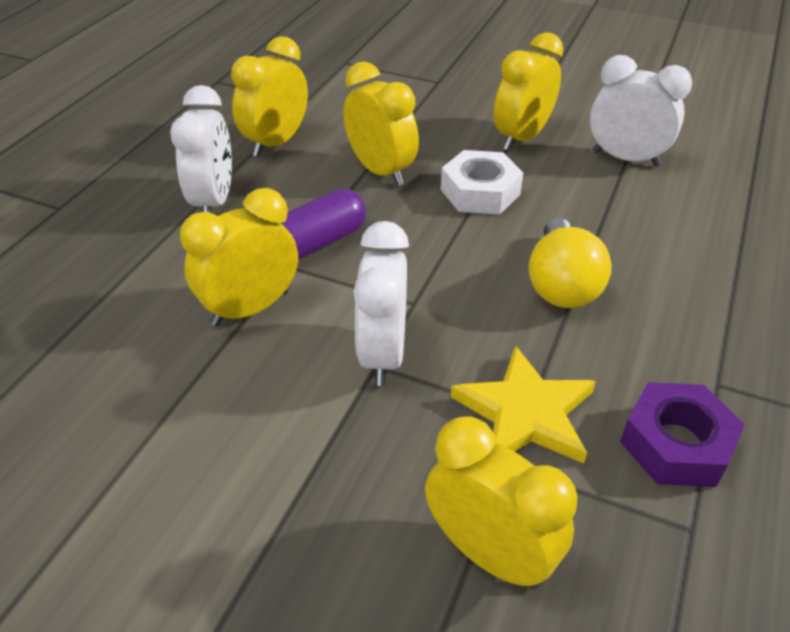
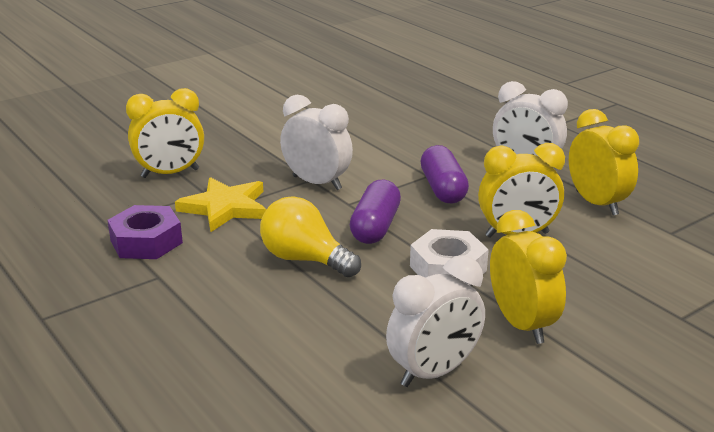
camera: 120 degrees right, 15 degrees down
(250, 308) = (397, 157): yellow clock -> none
(448, 261) = (375, 227): none -> purple capsule

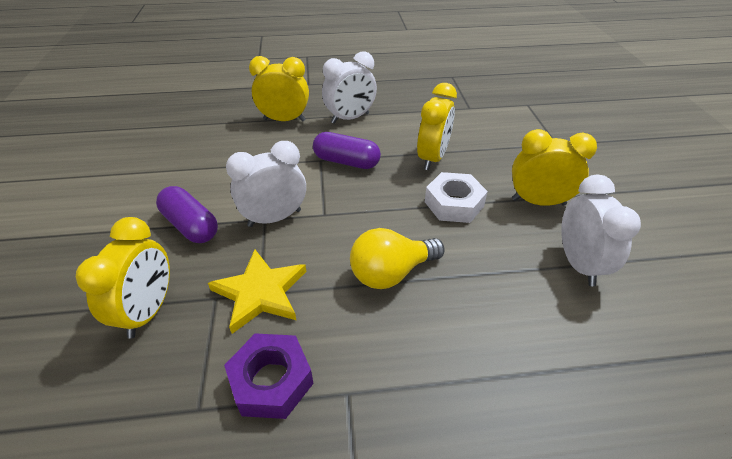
camera: 60 degrees left, 15 degrees up
(375, 227) = (372, 214): purple capsule -> purple capsule (191, 226)
(596, 203) = (418, 115): yellow clock -> yellow clock (284, 120)

